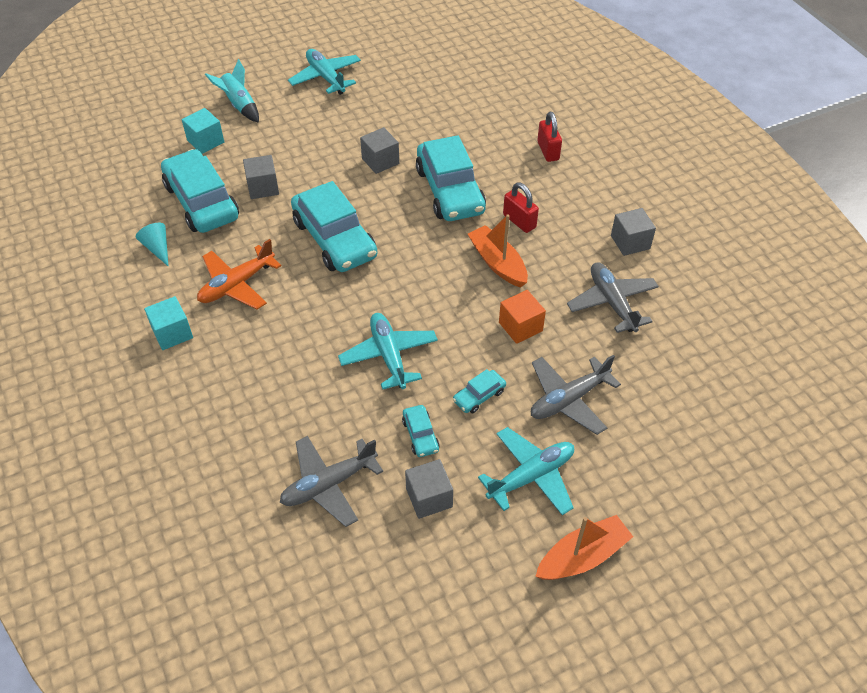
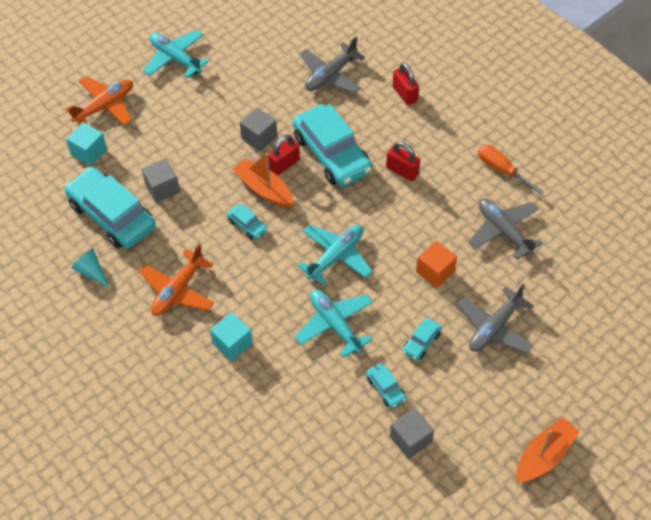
camera: 15 degrees left, 5 degrees up
(172, 333) = (140, 349): turquoise cube -> turquoise cube (232, 343)
(239, 105) = (104, 106): turquoise rocket -> orange plane
(329, 484) = (326, 449): grey plane -> grey plane (330, 75)
(334, 239) = (247, 225): turquoise car -> turquoise car, size x0.44
(396, 190) = (284, 164): none -> red padlock
(497, 263) = (397, 216): orange boat -> orange boat (264, 189)
(531, 476) = (485, 401): turquoise plane -> turquoise plane (335, 256)
(630, 242) = (502, 170): grey cube -> orange screwdriver

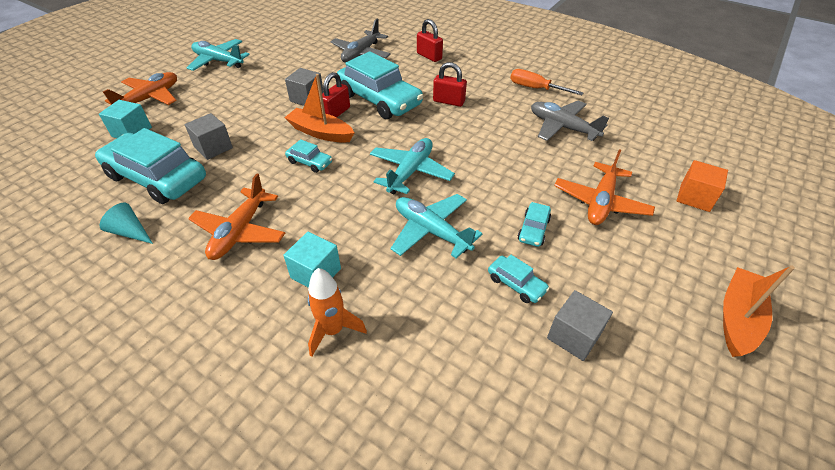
camera: 15 degrees left, 10 degrees down
(236, 394) = (333, 330): none -> orange rocket
(435, 271) = (515, 167): orange cube -> orange cube (695, 197)
(494, 327) = (600, 202): grey plane -> orange plane

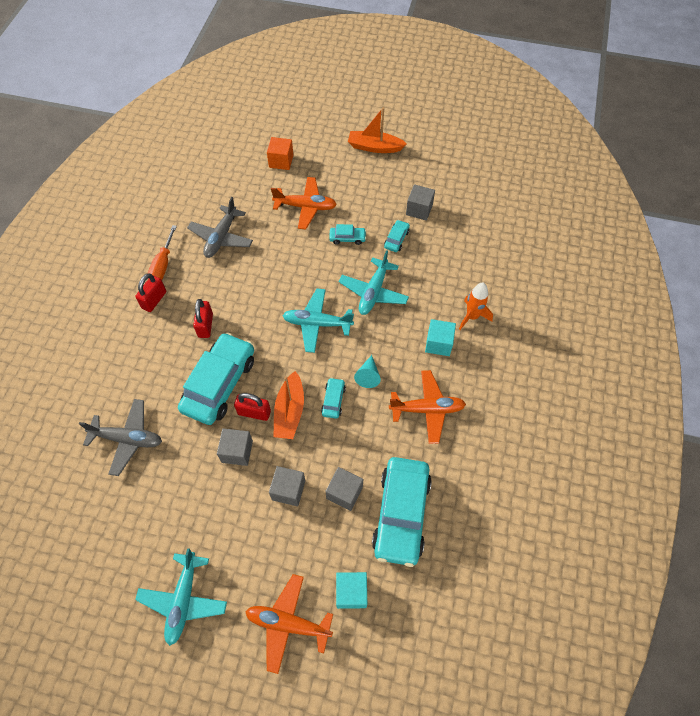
camera: 110 degrees left, 15 degrees up
(130, 232) = (463, 487): turquoise cone -> turquoise cone (368, 375)
(248, 118) = (288, 490): none -> grey cube
(429, 56) = (118, 368): red padlock -> red padlock (154, 300)

